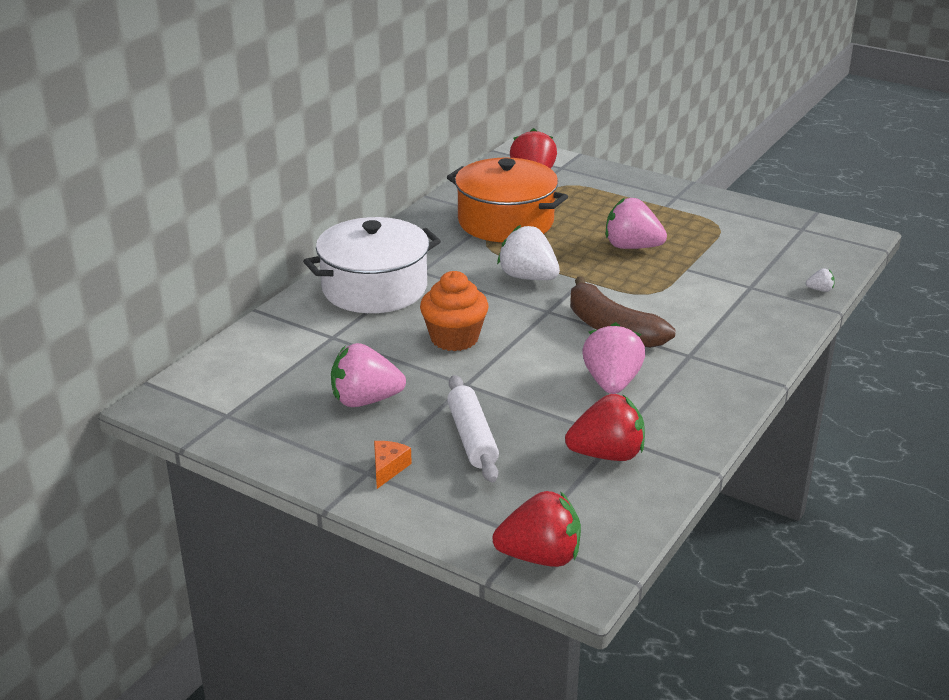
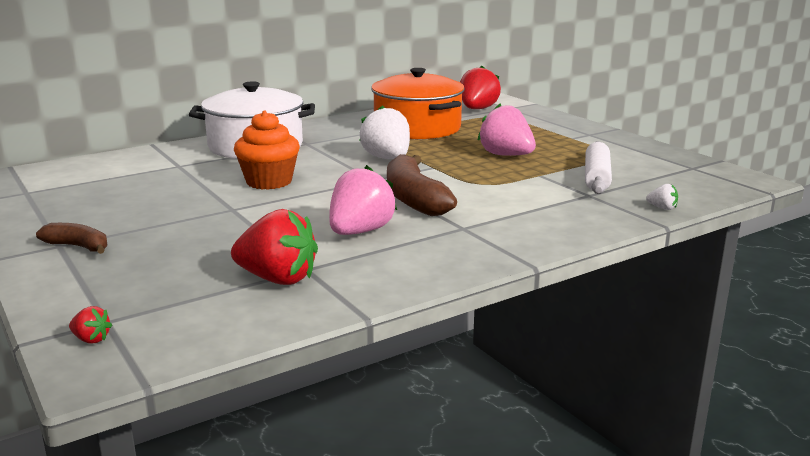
camera: 25 degrees right, 10 degrees down
(365, 400) = (137, 203): pink strawberry -> none
(388, 468) = (78, 246): orange cheese -> brown banana
(472, 438) = (179, 242): white rolling pin -> white rolling pin (596, 177)
(540, 557) = (91, 339): red strawberry -> red strawberry, size x0.43

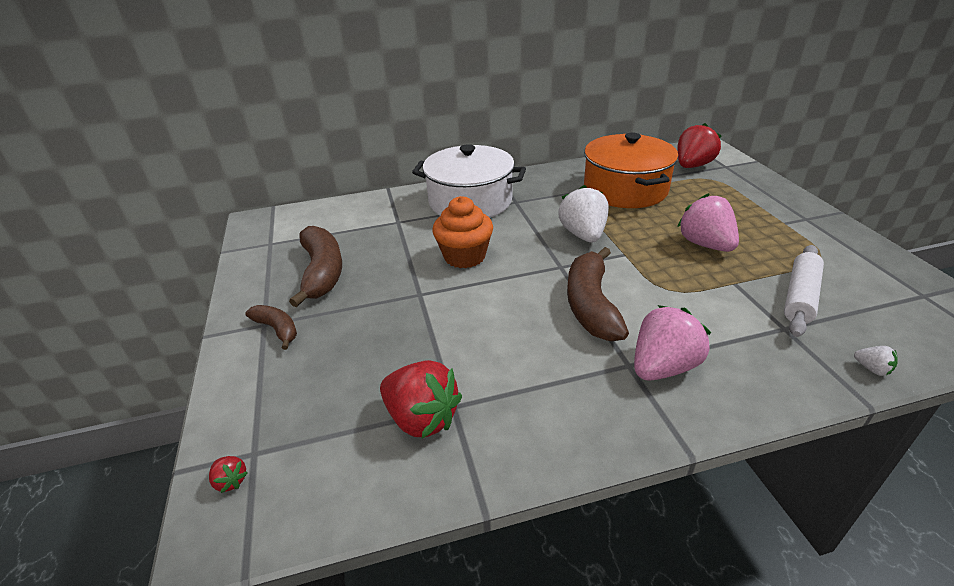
camera: 20 degrees right, 15 degrees up
(108, 206) = (322, 272): none -> brown banana
(360, 232) = (523, 352): pink strawberry -> pink strawberry (663, 367)

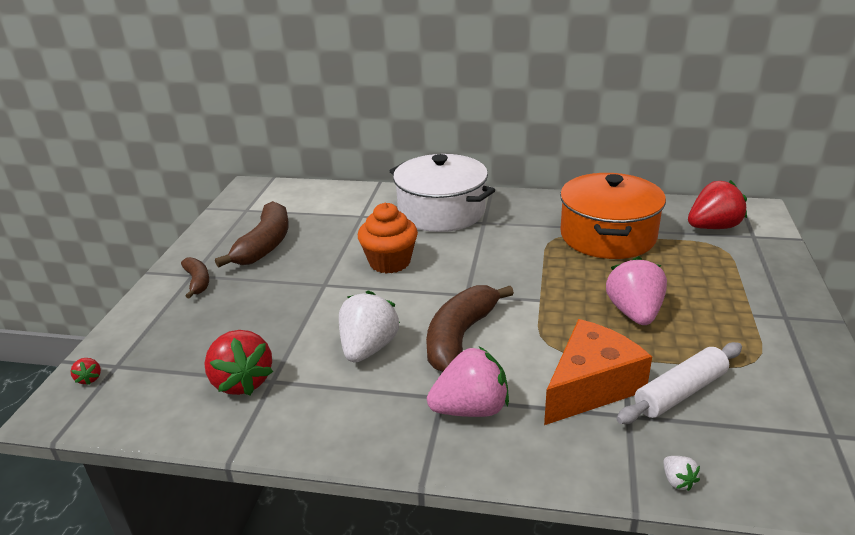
camera: 25 degrees right, 5 degrees down
(583, 235) = (517, 270): white strawberry -> white strawberry (368, 348)
(734, 313) = (591, 386): none -> orange cheese

